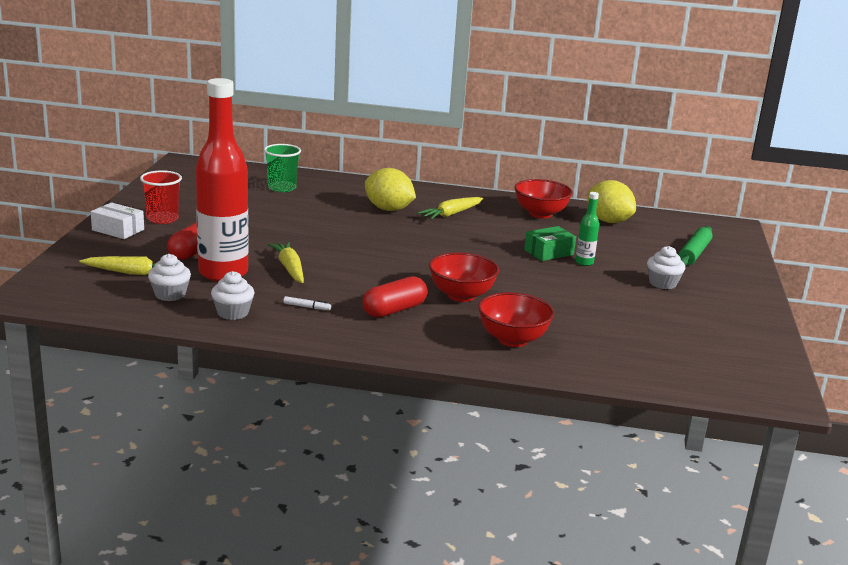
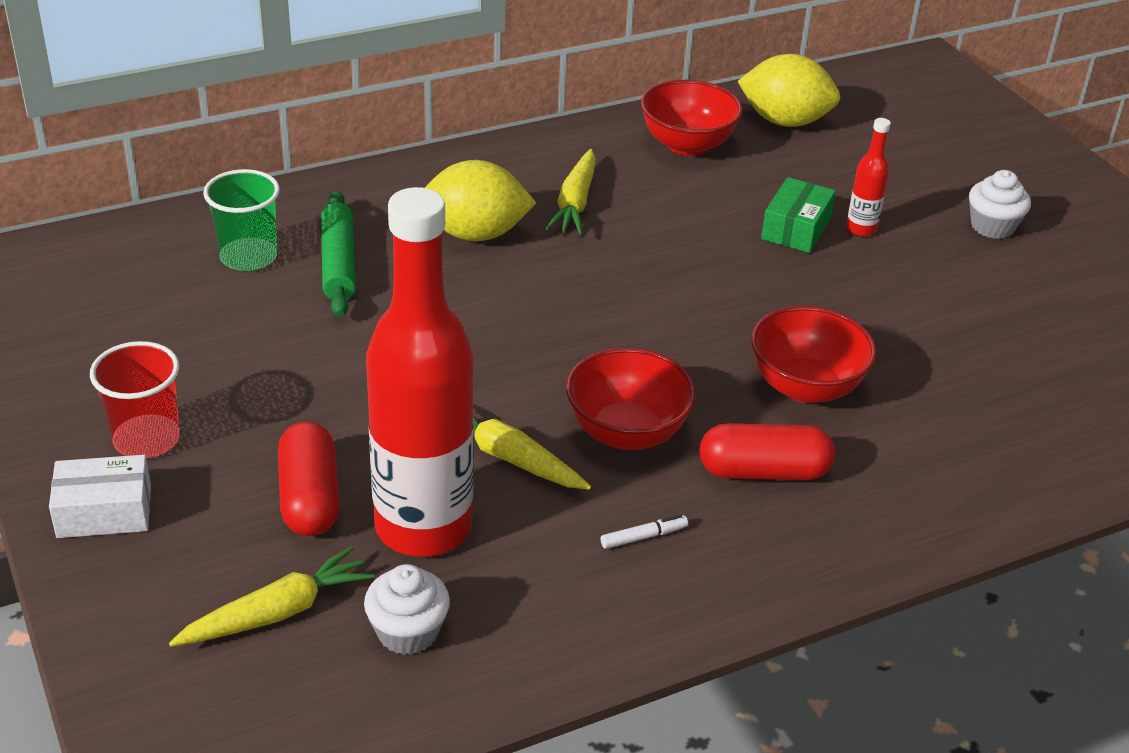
camera: 35 degrees left, 15 degrees up
(233, 313) = (558, 617): white cupcake -> none
(394, 310) = (763, 471): red capsule -> red capsule turned 75 degrees clockwise
(512, 339) = (973, 448): red bowl -> red bowl (627, 433)
(584, 262) = (861, 229): green bottle -> red bottle
(694, 253) = (954, 144): green rolling pin -> green rolling pin (339, 263)

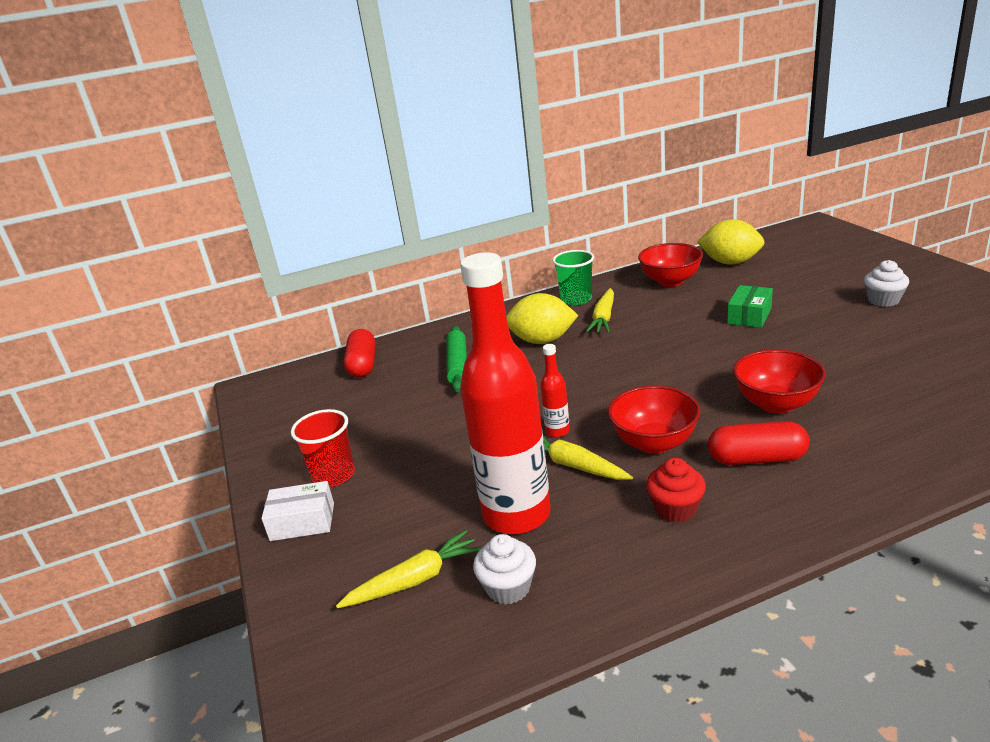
camera: 10 degrees right, 10 degrees down
(248, 257) = (403, 367): green cup -> green cup (576, 299)
(309, 498) = (438, 502): red capsule -> red capsule (363, 365)
(643, 537) = (675, 509): white marker -> red cupcake
(861, 229) = (793, 311): red bottle -> red bottle (557, 431)

